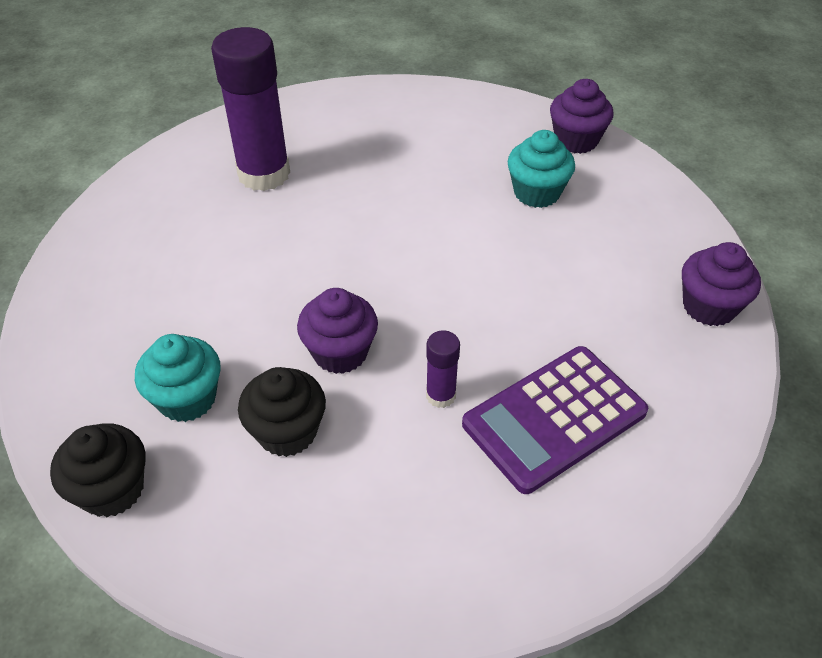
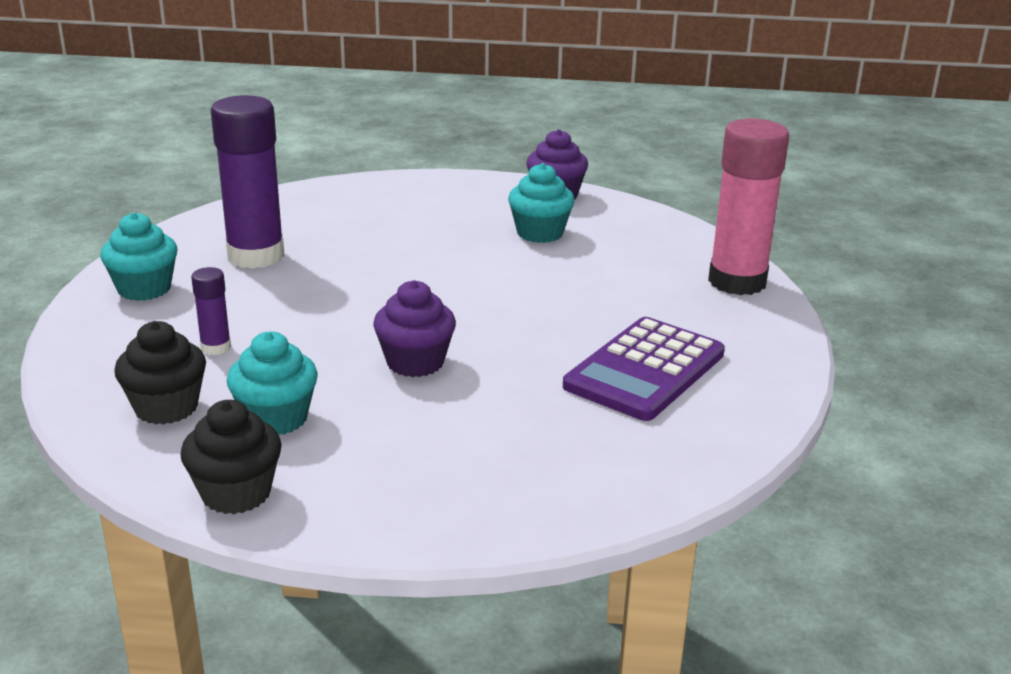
camera: 20 degrees left, 20 degrees down
(154, 199) = (144, 289): none -> turquoise cupcake
(287, 432) = (396, 422): black cupcake -> black cupcake (166, 408)
(440, 395) = (531, 374): purple glue stick -> purple glue stick (216, 347)
(709, 307) = (737, 282): purple cupcake -> pink glue stick

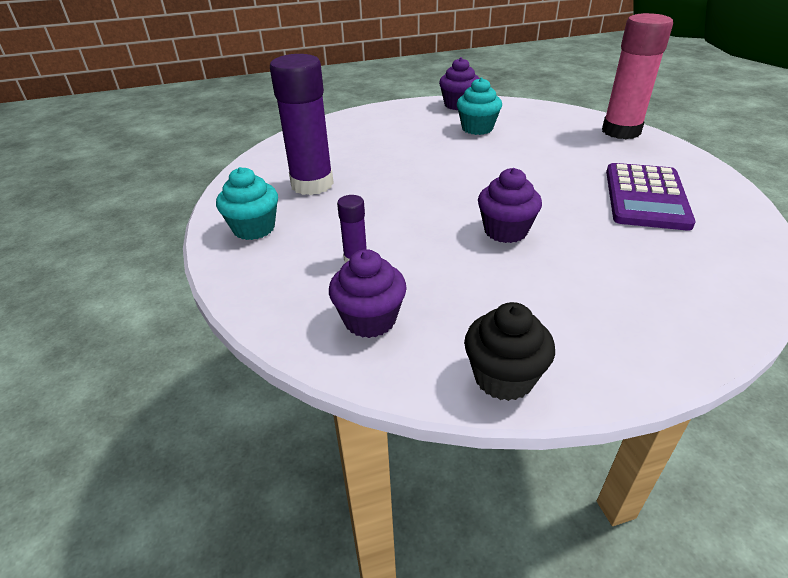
camera: 20 degrees left, 10 degrees up
(166, 408) = (370, 320): black cupcake -> purple cupcake
(276, 418) = (461, 302): turquoise cupcake -> none

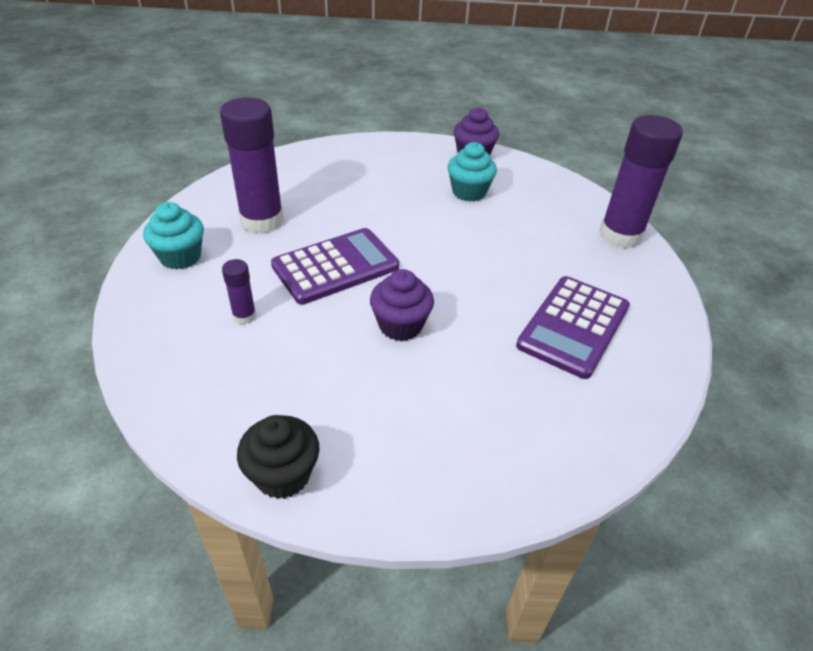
camera: 15 degrees right, 5 degrees up
(370, 320) = (214, 382): purple cupcake -> none
(409, 202) = (335, 266): none -> purple calculator
(621, 131) = (620, 235): pink glue stick -> purple glue stick

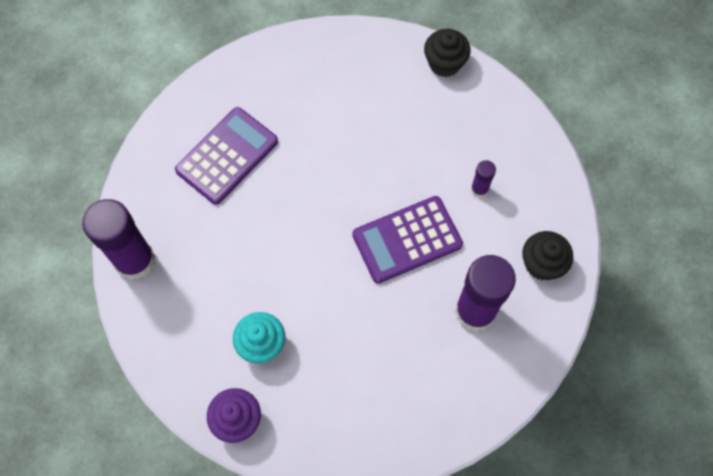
camera: 170 degrees left, 25 degrees up
(180, 257) = (542, 264): turquoise cupcake -> black cupcake
(400, 325) = (360, 169): purple cupcake -> none

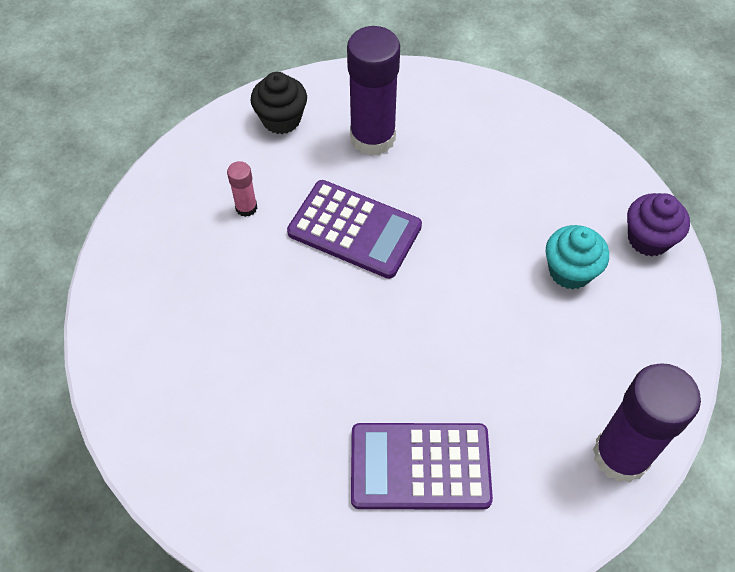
camera: 130 degrees left, 10 degrees down
(444, 63) = (112, 334): black cupcake -> none
(479, 189) = (246, 207): purple glue stick -> pink glue stick

